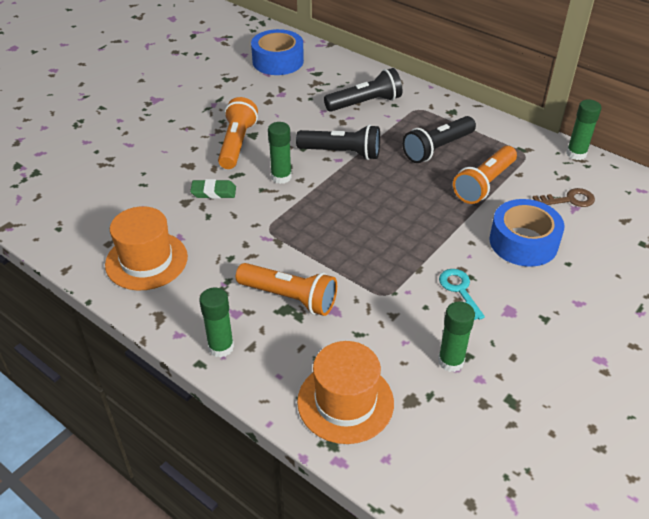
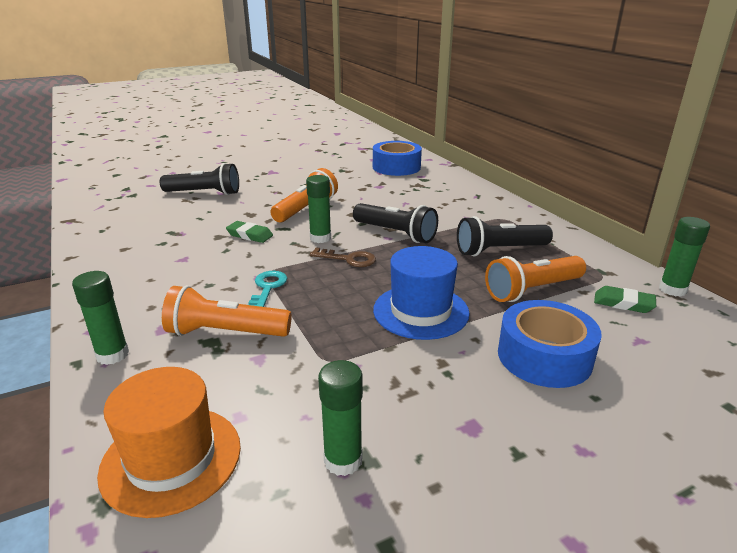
camera: 25 degrees right, 15 degrees down
(146, 260) = (137, 268): orange hat -> none
(289, 298) = (225, 332): orange flashlight -> orange flashlight turned 135 degrees clockwise
(365, 103) = (451, 205): black flashlight -> black flashlight (204, 193)
(418, 230) = (421, 311): none -> blue hat
(459, 290) = (421, 383): turquoise key -> turquoise key (267, 288)
(550, 177) = (623, 303): none -> green eraser
(569, 200) = (636, 330): brown key -> brown key (348, 259)

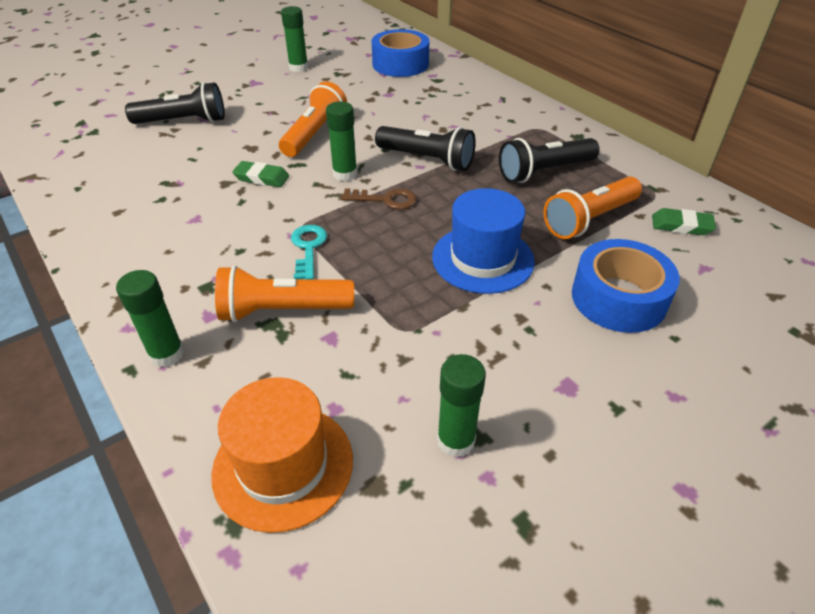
camera: 10 degrees left, 15 degrees up
(672, 289) = (725, 203): green glue stick -> green glue stick (298, 68)

